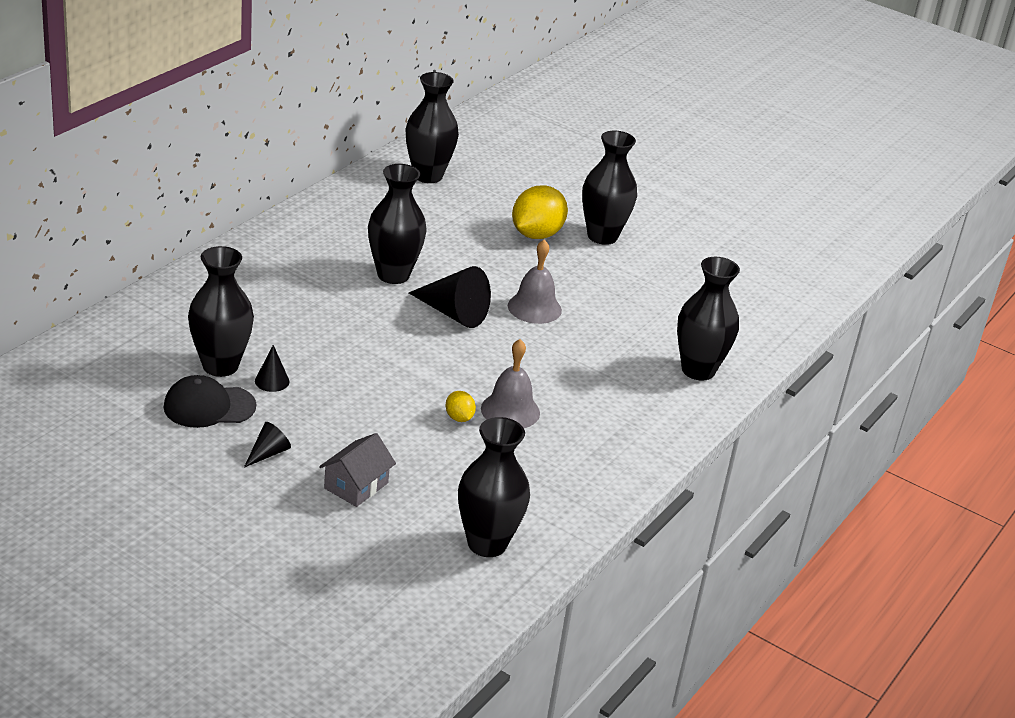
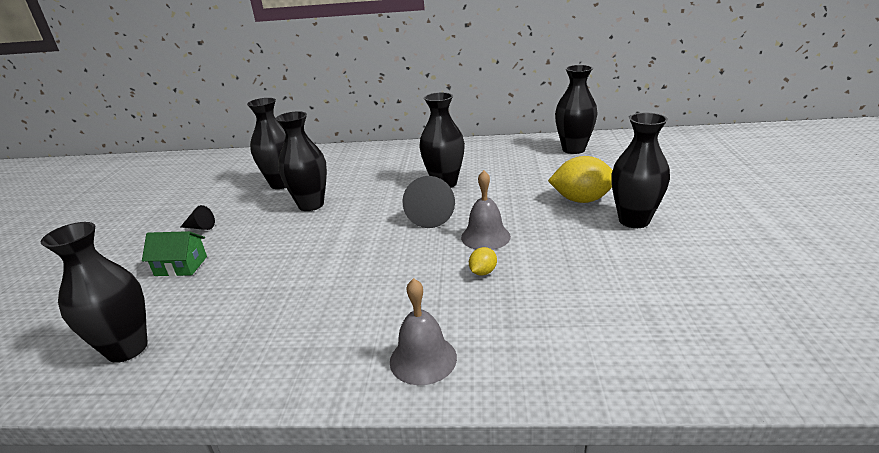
camera: 65 degrees right, 5 degrees down
(209, 406) = (237, 196): black cap -> none
(272, 381) = (280, 200): black cone -> none
(356, 485) = (181, 266): grey house -> green house
(459, 418) = (299, 268): yellow lemon -> yellow lemon (483, 272)
(510, 410) = (331, 283): grey bell -> grey bell (423, 359)
(698, 370) = (518, 351): black vase -> black vase (311, 205)

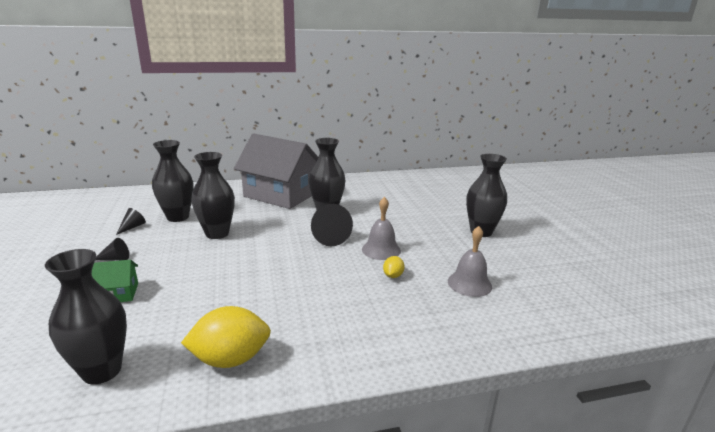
camera: 20 degrees left, 5 degrees down
(233, 193) = (132, 227): none -> black cone
(402, 161) = (281, 194): none -> grey house
(423, 359) = (381, 343): grey bell -> grey bell (469, 283)
(573, 149) = (414, 183): black vase -> none
(581, 200) = (438, 219): yellow lemon -> yellow lemon (230, 359)

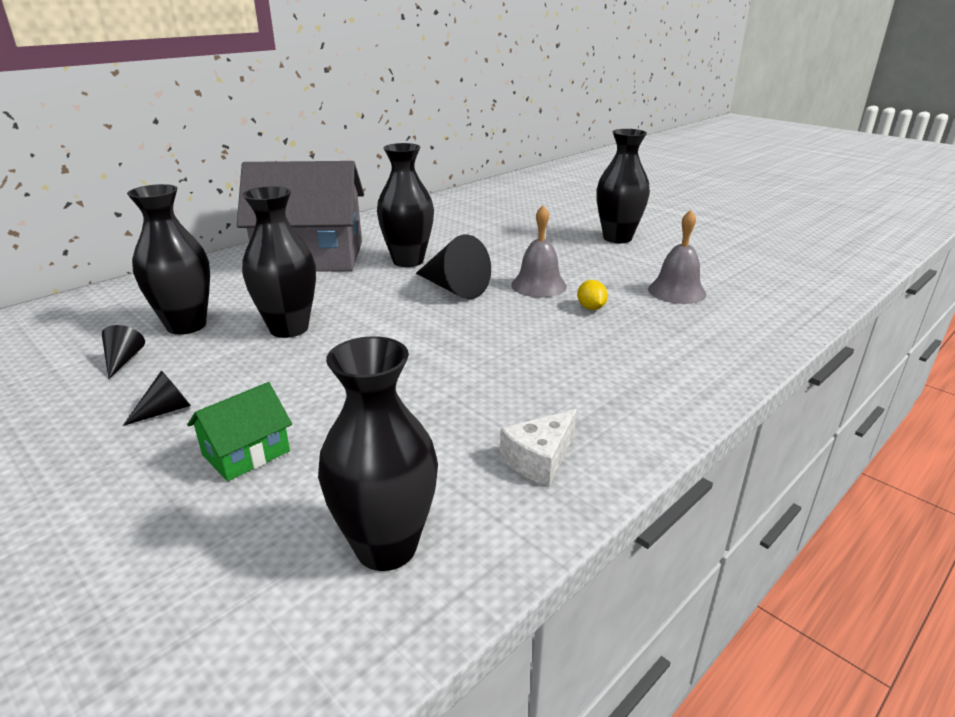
camera: 30 degrees left, 5 degrees up
(230, 359) = (539, 459): yellow lemon -> white cheese

